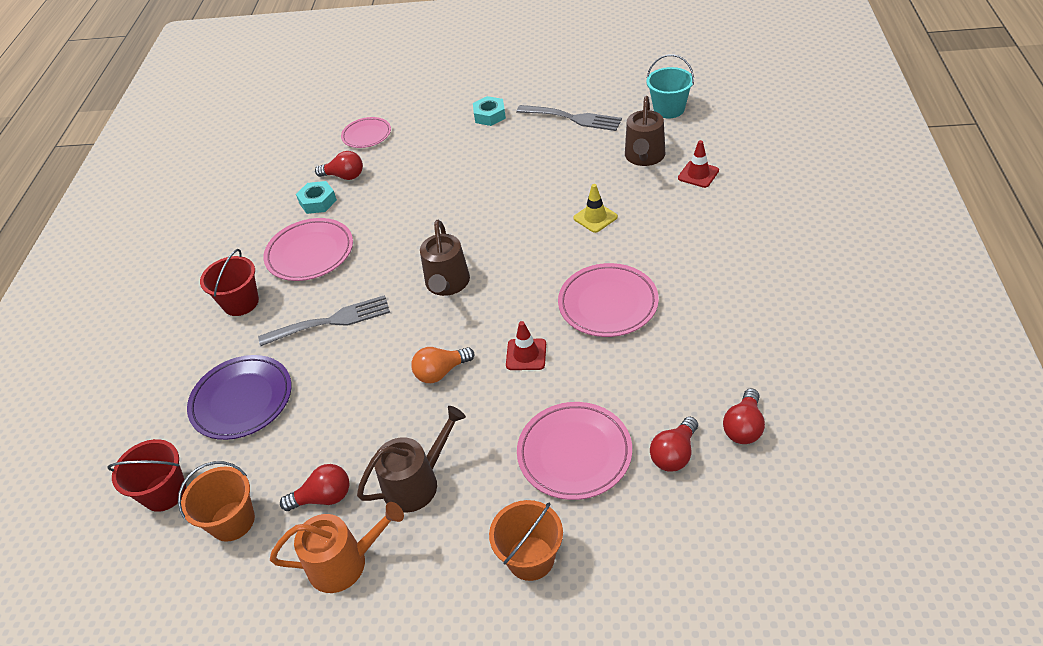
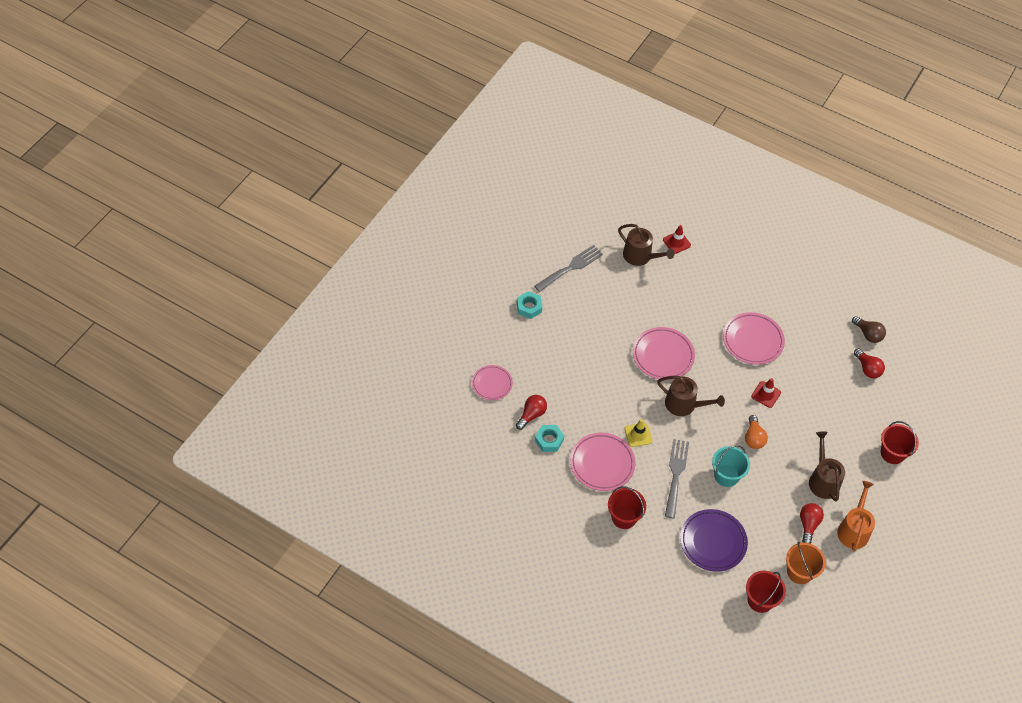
camera: 70 degrees left, 10 degrees up
(530, 558) = (892, 453): orange bucket -> red bucket
(574, 453) = (844, 407): pink plate -> pink plate (663, 355)
(595, 217) = (678, 308): yellow traffic cone -> yellow traffic cone (638, 435)
(669, 109) = (602, 218): turquoise bucket -> turquoise bucket (726, 475)
(744, 427) = (868, 334): red light bulb -> brown light bulb

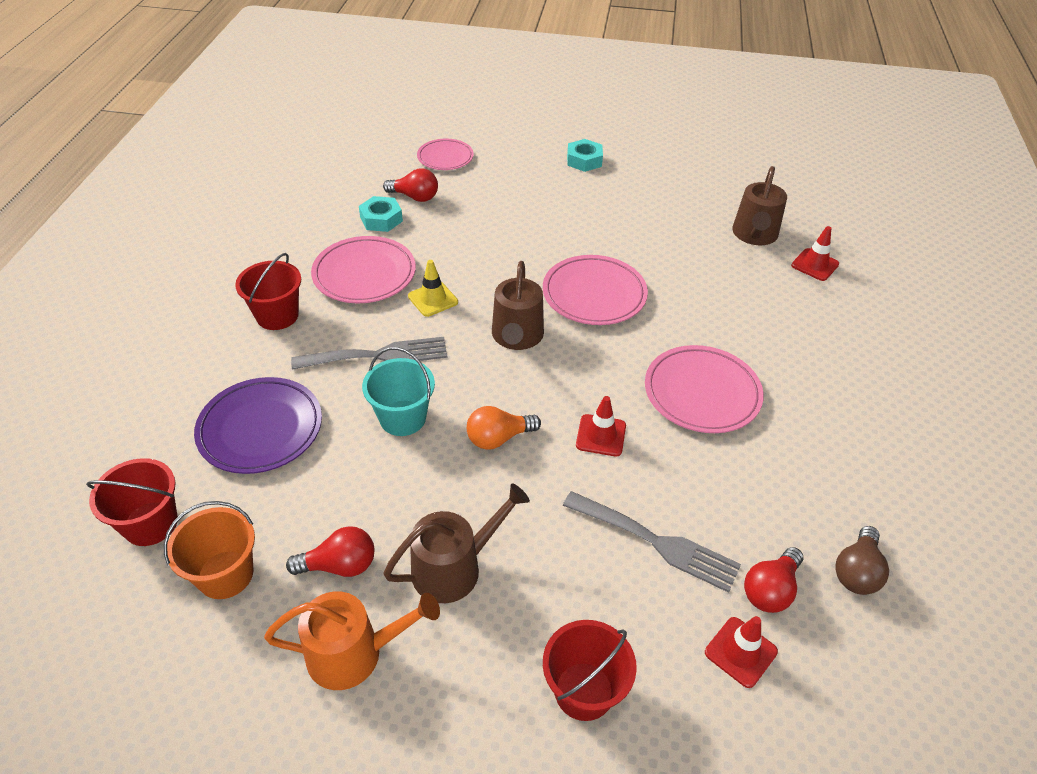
camera: 70 degrees right, 10 degrees down
(571, 267) = (677, 179): grey fork -> grey fork (657, 542)
(891, 393) = (740, 652): none -> red traffic cone

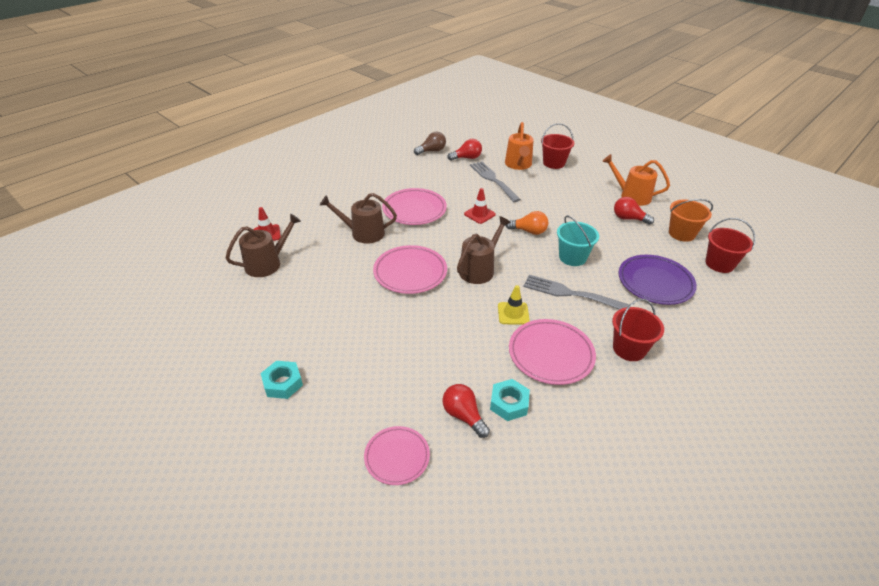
camera: 145 degrees left, 5 degrees down
(454, 568) = (579, 201): brown watering can -> brown watering can (363, 233)
(652, 632) = (518, 164): none -> orange watering can
(740, 652) = (494, 152): red traffic cone -> none

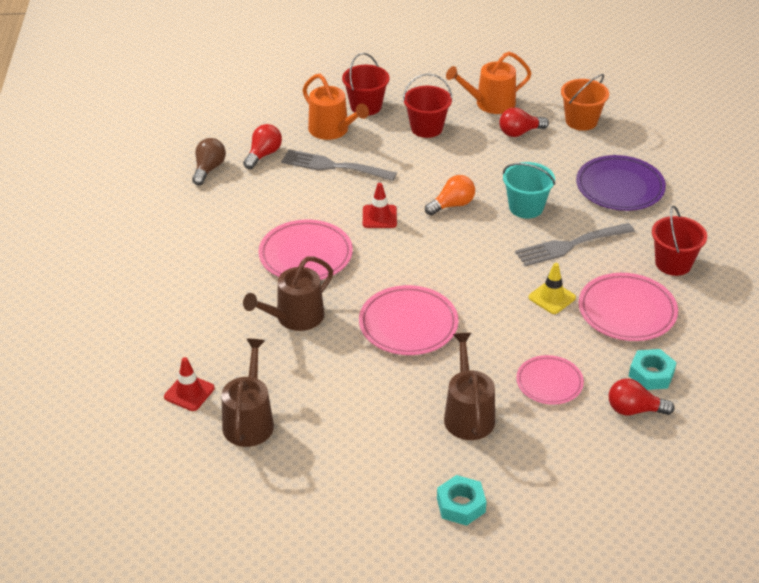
camera: 45 degrees left, 0 degrees up
(397, 457) = (633, 478): pink plate -> pink plate (549, 383)
(479, 269) = (465, 276): brown watering can -> brown watering can (468, 414)
(719, 264) = (644, 135): red bucket -> red bucket (426, 128)

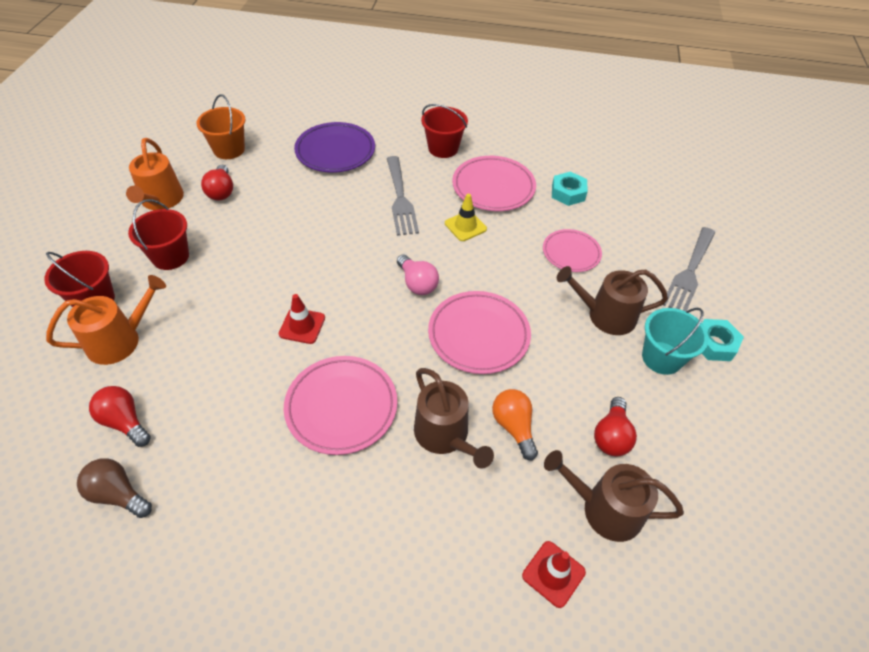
camera: 80 degrees left, 10 degrees up
(333, 166) = (190, 352): grey fork -> grey fork (689, 272)
(452, 205) = (309, 264): orange light bulb -> orange light bulb (513, 427)
(456, 276) = (417, 283): none -> pink light bulb
(526, 207) = (336, 213): turquoise bucket -> turquoise bucket (661, 358)
(634, 410) = (606, 212): red light bulb -> red light bulb (611, 436)

